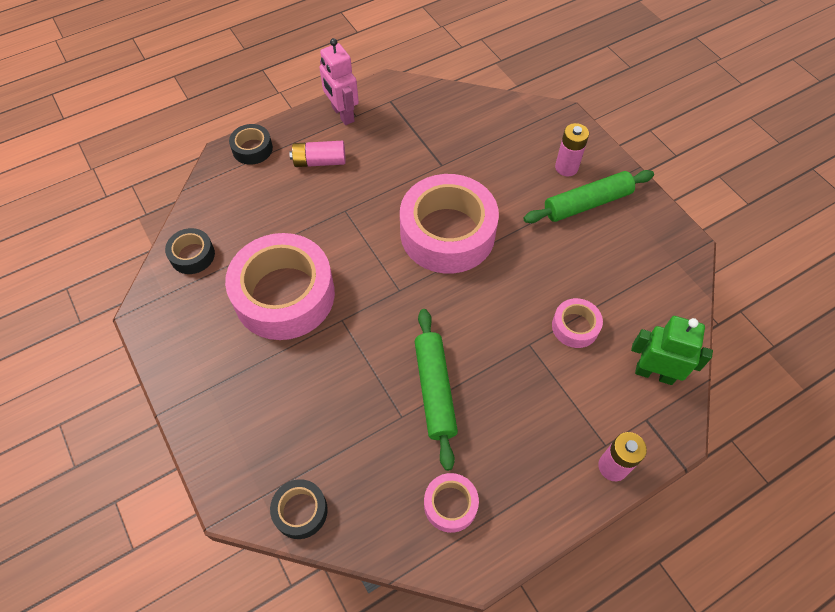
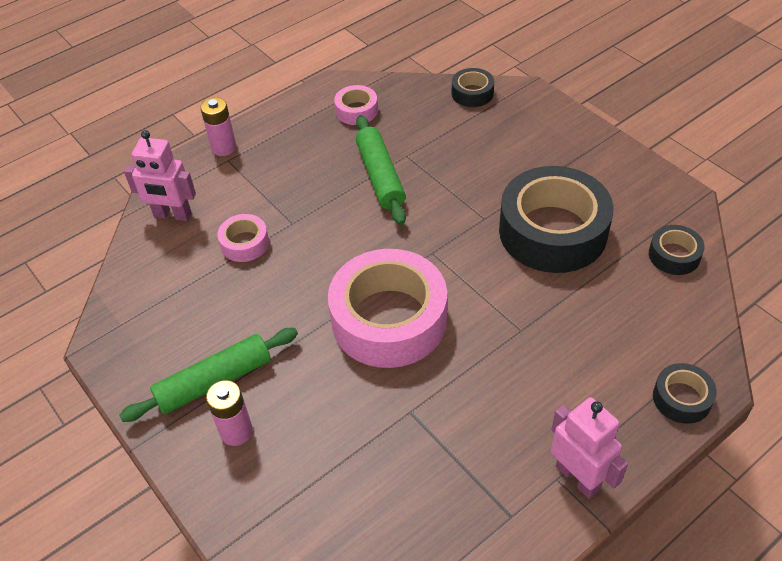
camera: 175 degrees right, 10 degrees down
(284, 295) = (552, 231): pink tape -> black tape
(319, 161) = (580, 392): pink battery -> none
(654, 373) = (172, 215): green robot -> pink robot

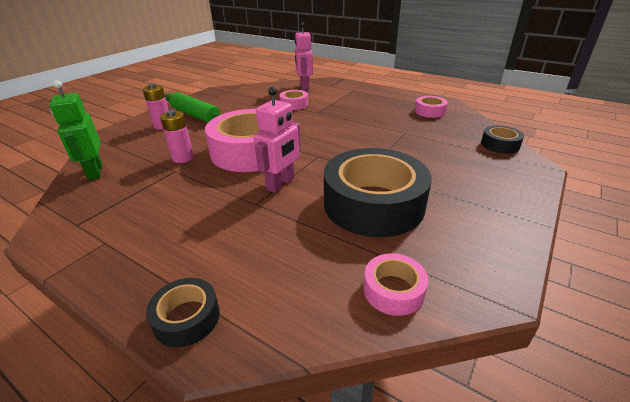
camera: 70 degrees right, 15 degrees down
(224, 148) = (361, 87): pink battery -> pink battery (183, 158)
(373, 517) = (95, 172): none -> green robot
(380, 176) = (376, 128): green rolling pin -> none
(578, 477) = (102, 254): pink robot -> pink robot (281, 184)
(674, 255) = (393, 290): black tape -> pink tape

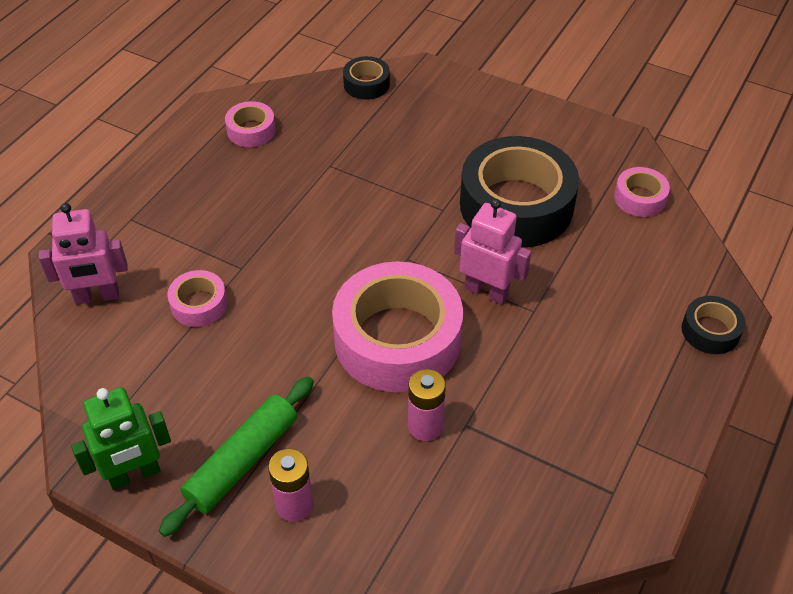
camera: 95 degrees left, 15 degrees up
(95, 172) = (482, 541): green robot -> green robot (135, 475)

